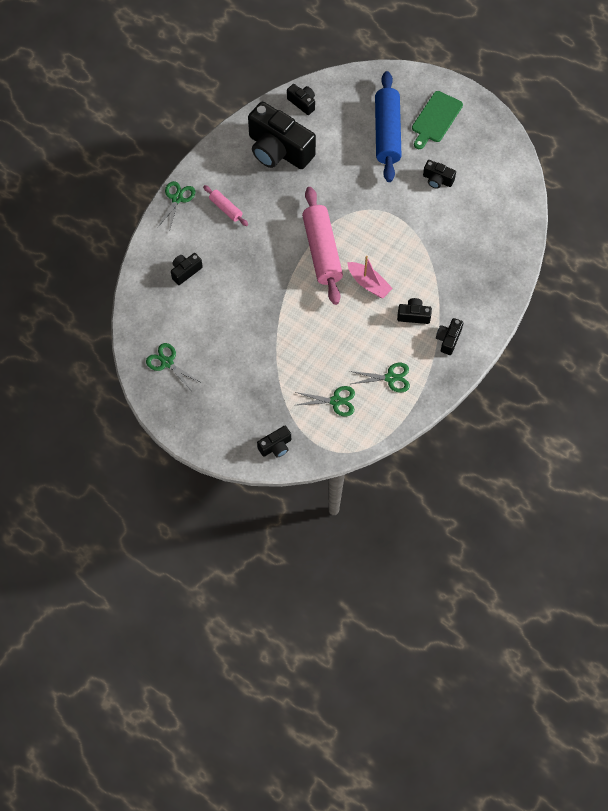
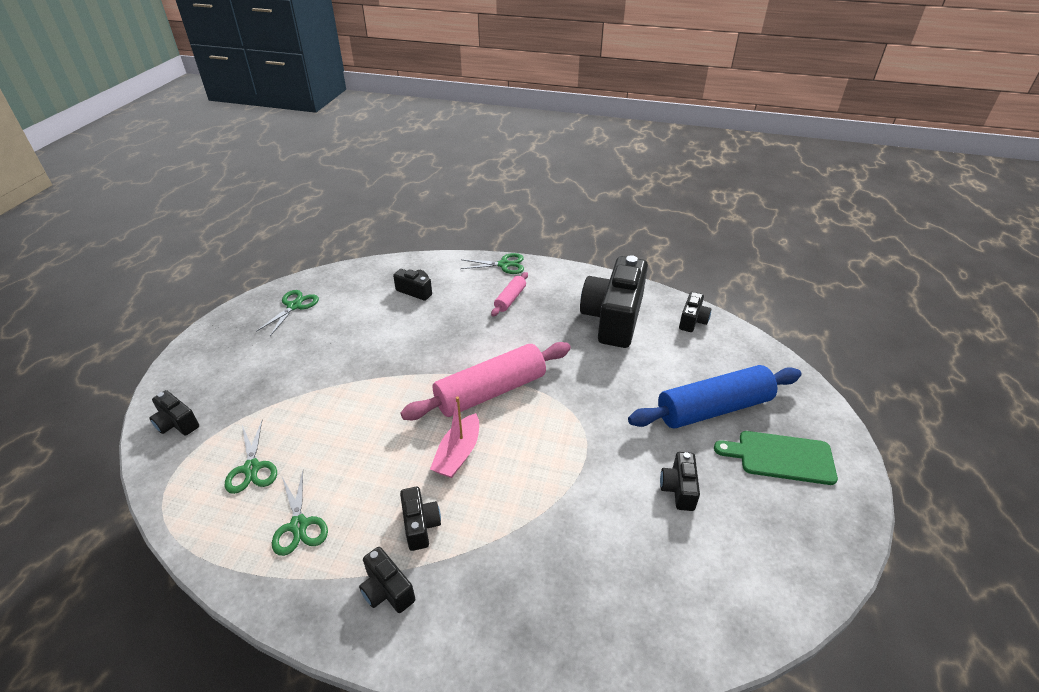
camera: 70 degrees right, 25 degrees down
(448, 339) = (387, 590): black camera -> black camera turned 135 degrees counterclockwise

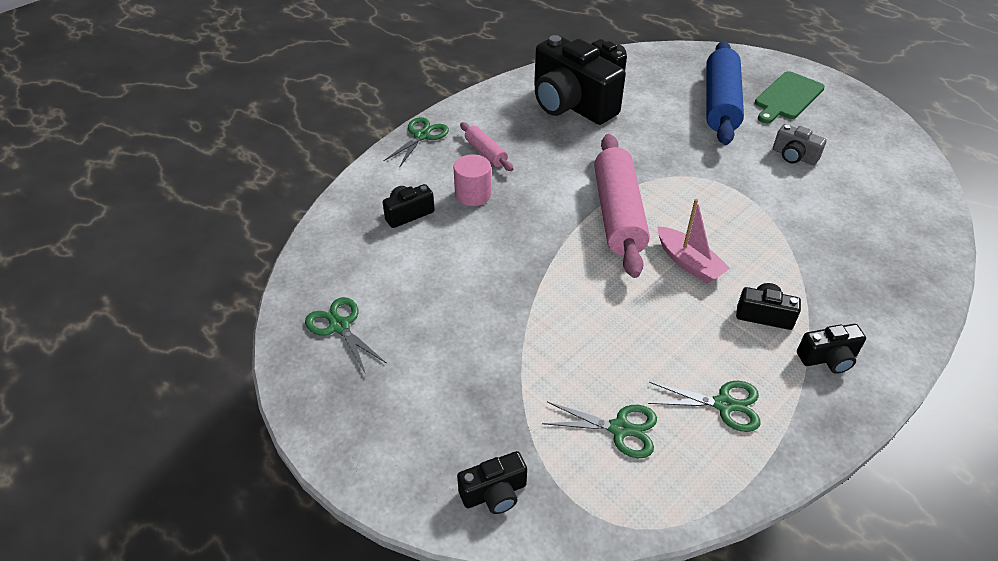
camera: 60 degrees left, 5 degrees up
(457, 310) = (473, 194): none -> pink cylinder
(678, 489) = (794, 156): black camera -> grey camera

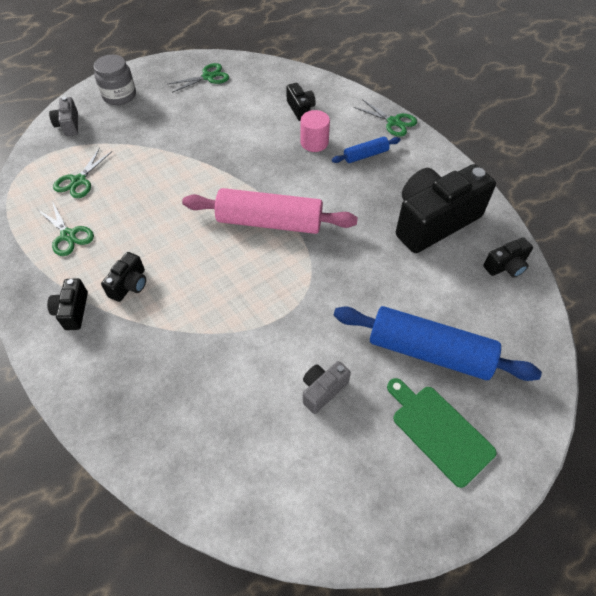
camera: 100 degrees right, 10 degrees up
(401, 439) = (119, 95): none -> grey jar
(485, 153) = (365, 155): pink rolling pin -> blue rolling pin
(494, 493) = (69, 125): black camera -> grey camera
(688, 263) = (200, 253): pink boat -> none
(724, 404) = (68, 235): green scissors -> green scissors turned 60 degrees counterclockwise

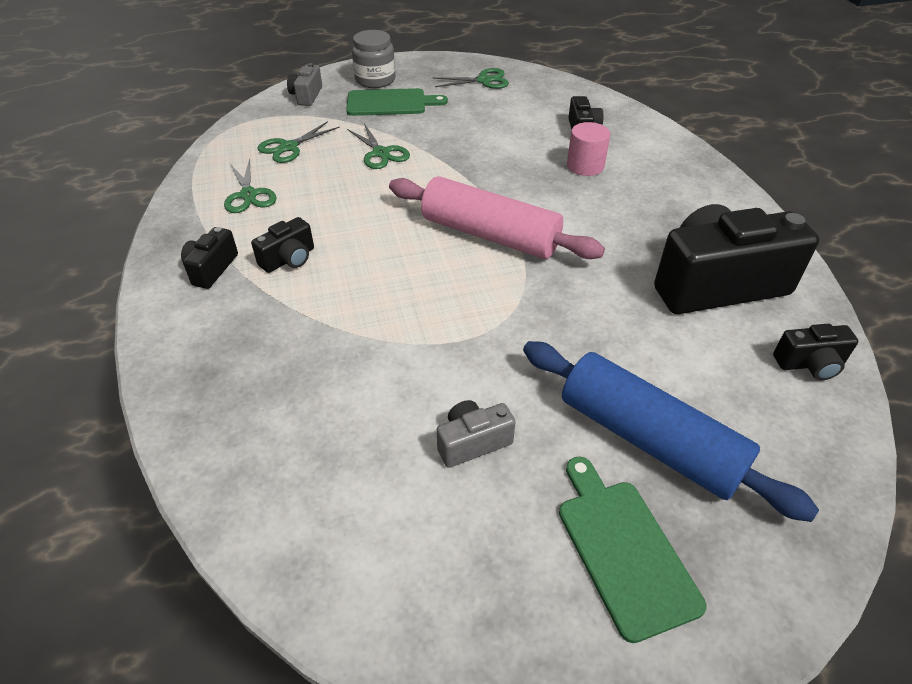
camera: 20 degrees right, 10 degrees down
(142, 117) = (390, 103): none -> green cutting board
(365, 155) = (648, 192): blue rolling pin -> none
(393, 122) = (701, 165): green scissors -> green scissors (381, 153)

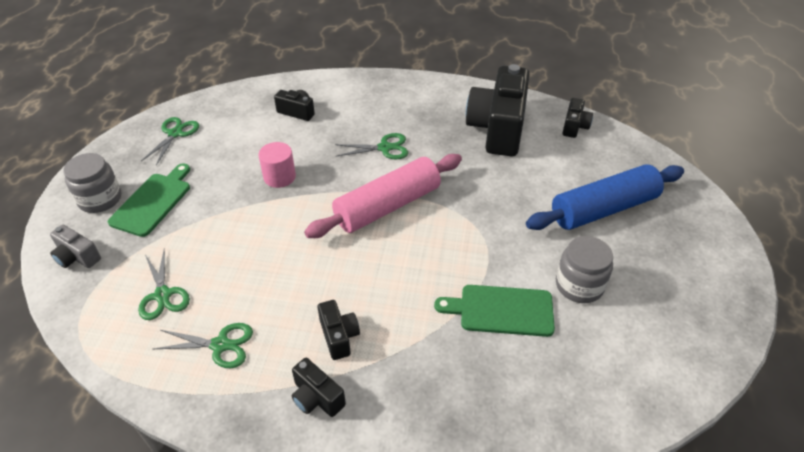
camera: 65 degrees left, 0 degrees up
(381, 153) = (230, 233): green scissors -> green scissors (384, 148)
(472, 442) = (579, 285): grey camera -> grey jar
(585, 166) = (342, 129): pink cylinder -> pink cylinder (279, 177)
(623, 549) = (670, 250): green cutting board -> green cutting board (501, 310)

